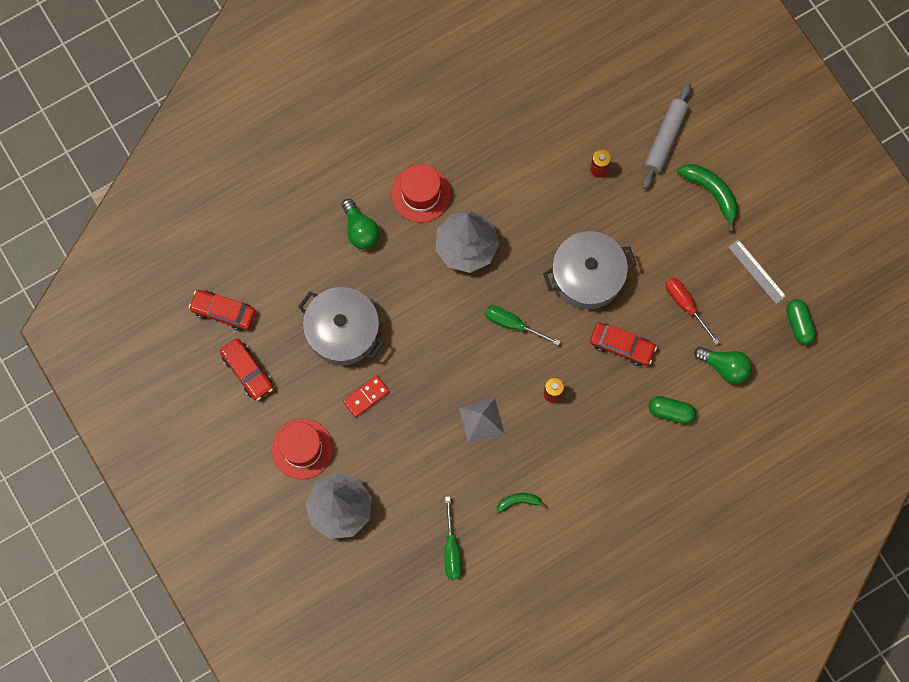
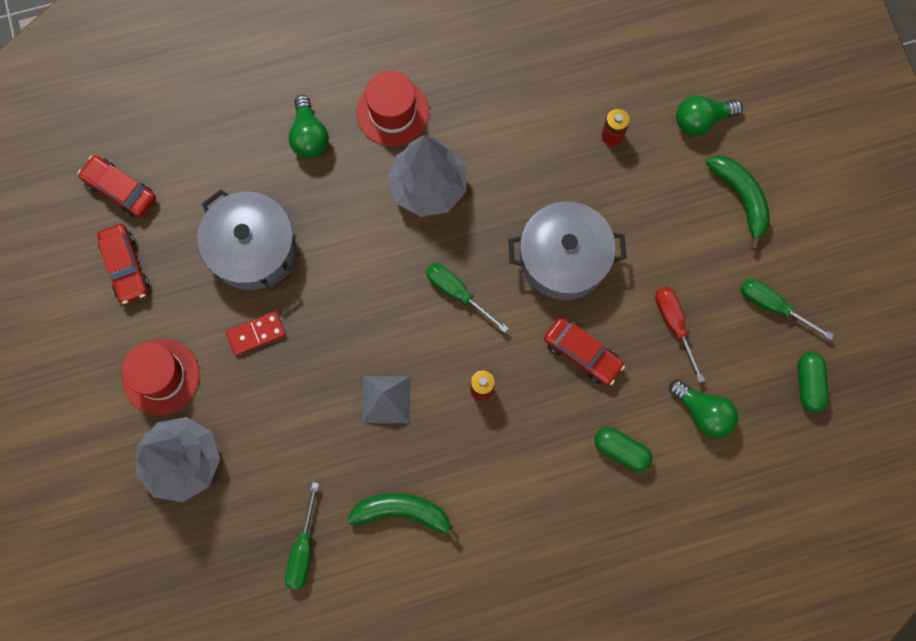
camera: 15 degrees right, 0 degrees up
(519, 502) = (403, 512): green banana -> green banana, size x1.73
(665, 138) = (701, 120): grey rolling pin -> green light bulb
(757, 271) = (772, 306): grey ruler -> green screwdriver

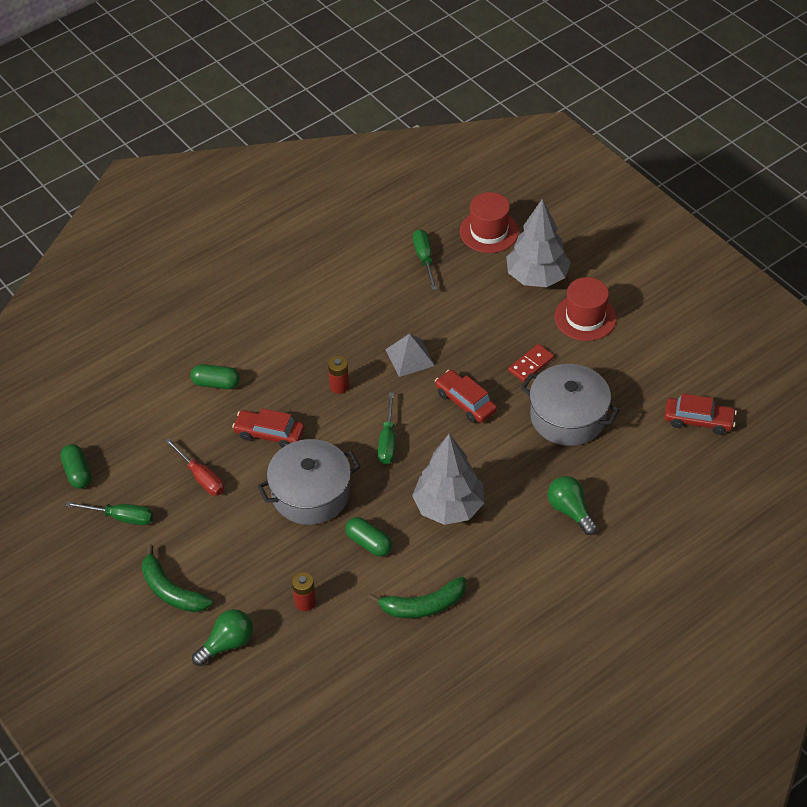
camera: 160 degrees right, 25 degrees down
(126, 267) = (658, 373): red car -> red car (465, 402)
(392, 112) = (509, 554): red hat -> red hat (489, 231)
(403, 512) = (364, 299): green banana -> green banana (423, 605)
(457, 293) = (388, 441): green screwdriver -> green screwdriver turned 75 degrees clockwise
(525, 177) = (369, 543): none -> green capsule
(703, 412) = (159, 427): green light bulb -> none

